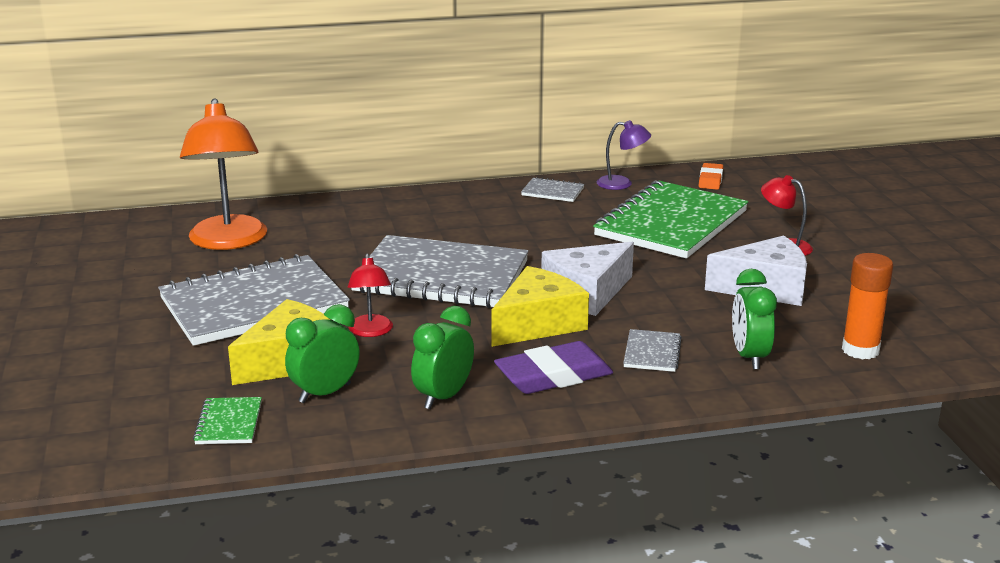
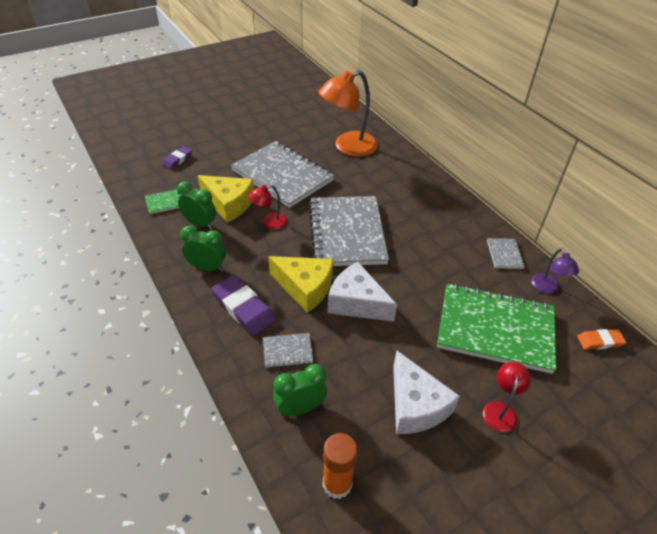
camera: 70 degrees right, 20 degrees up
(96, 400) = (177, 160): none -> purple eraser

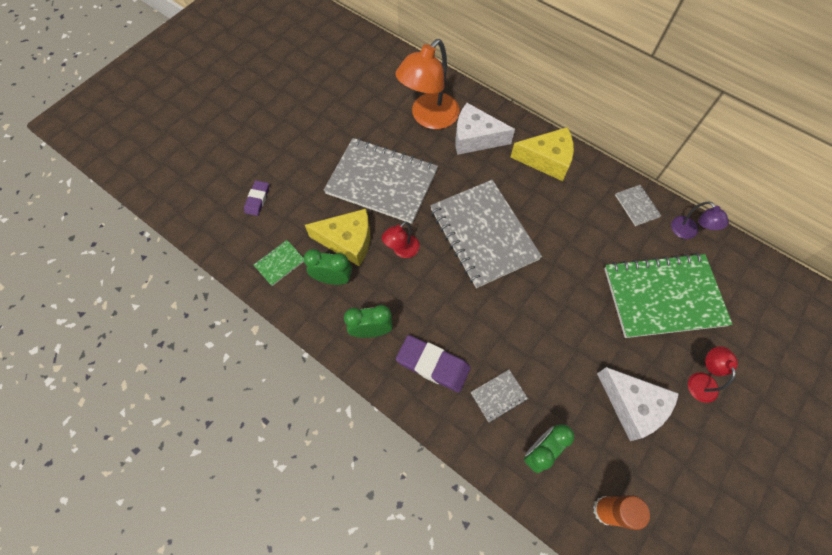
camera: 20 degrees left, 20 degrees up
(305, 288) = (477, 317): yellow cheese -> yellow cheese (546, 160)
(357, 302) = (533, 315): white cheese -> white cheese (475, 138)
(600, 341) = (750, 275): orange eraser -> none

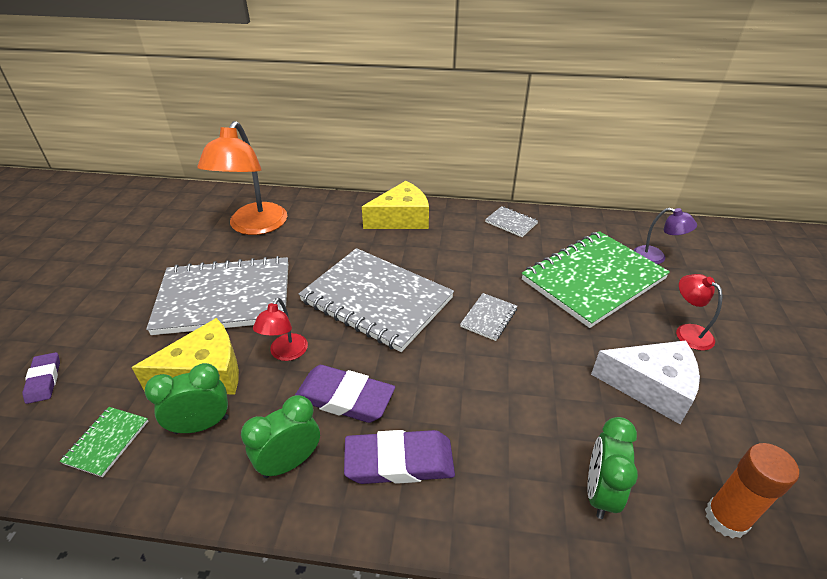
camera: 30 degrees left, 25 degrees down
(422, 303) = (344, 398): none -> purple eraser
(475, 138) = (316, 226): white cheese -> none
(498, 396) = (505, 455): grey notebook -> grey notebook (489, 318)
(688, 232) = (570, 225): purple lamp -> purple lamp (656, 257)

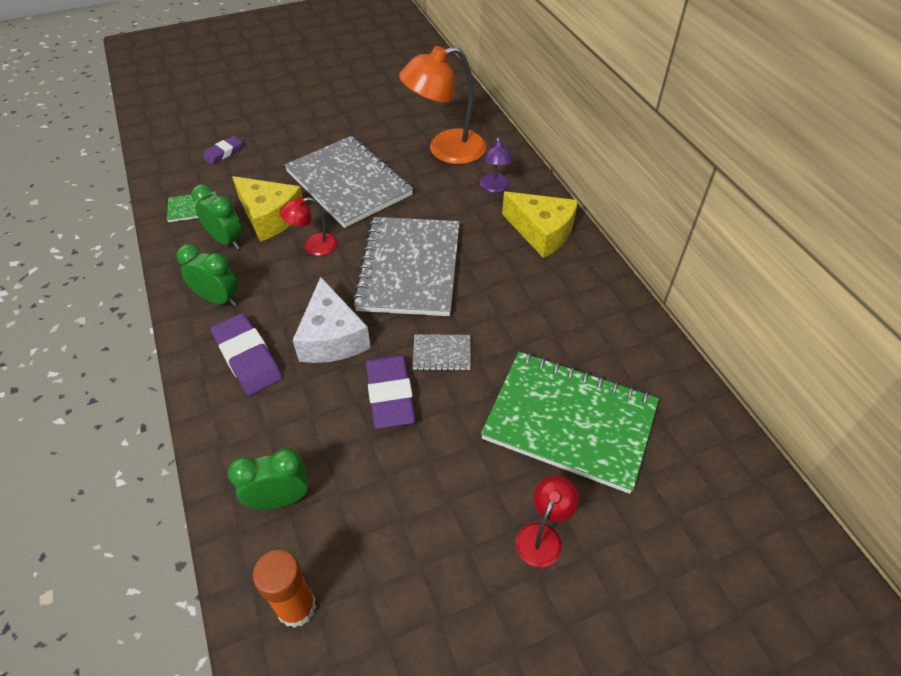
camera: 60 degrees right, 10 degrees up
(344, 398) = (289, 300): purple eraser -> purple eraser (390, 394)
(511, 223) = (614, 317): grey notebook -> none
(651, 387) = (429, 514): white cheese -> white cheese (332, 337)
(656, 257) = (669, 476): purple lamp -> purple lamp (495, 188)

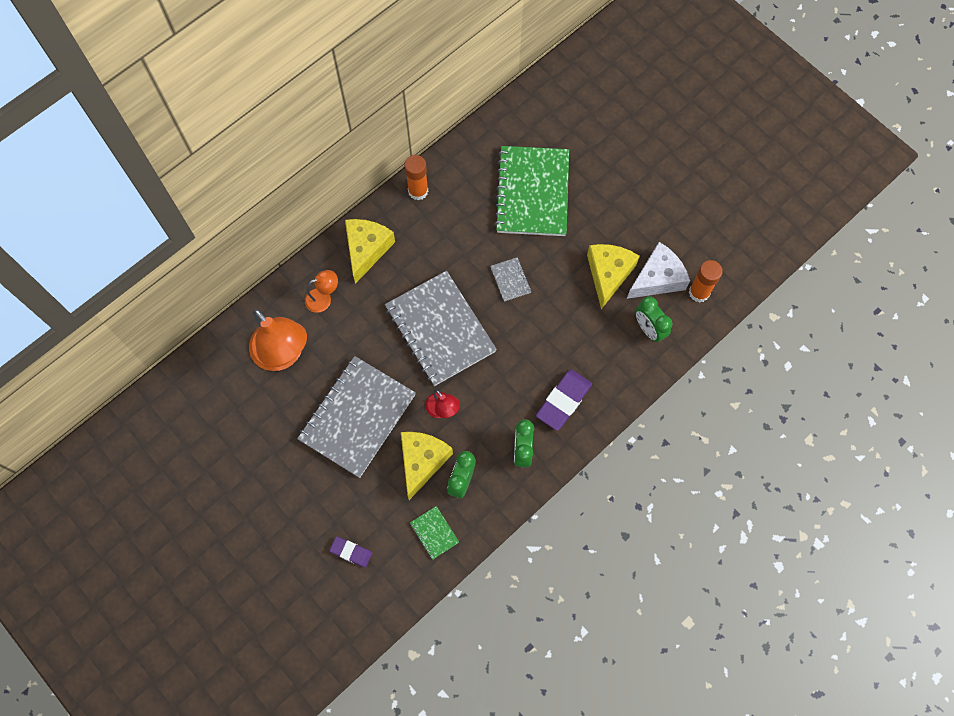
camera: 110 degrees left, 20 degrees up
(332, 337) = (525, 354): white cheese -> white cheese (657, 279)
(390, 394) = (555, 299): purple eraser -> none
(395, 476) = (608, 274): none -> yellow cheese
(409, 268) = (440, 329): grey notebook -> grey notebook turned 75 degrees clockwise
(495, 188) = (323, 298): purple lamp -> orange lamp
(543, 535) = (610, 190): red lamp -> none
(609, 296) = (418, 191): none -> orange glue stick

